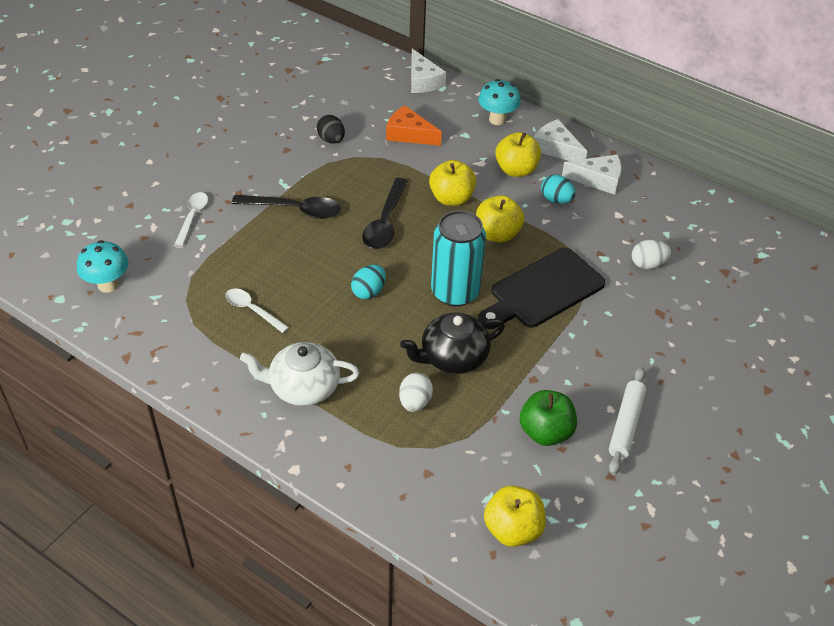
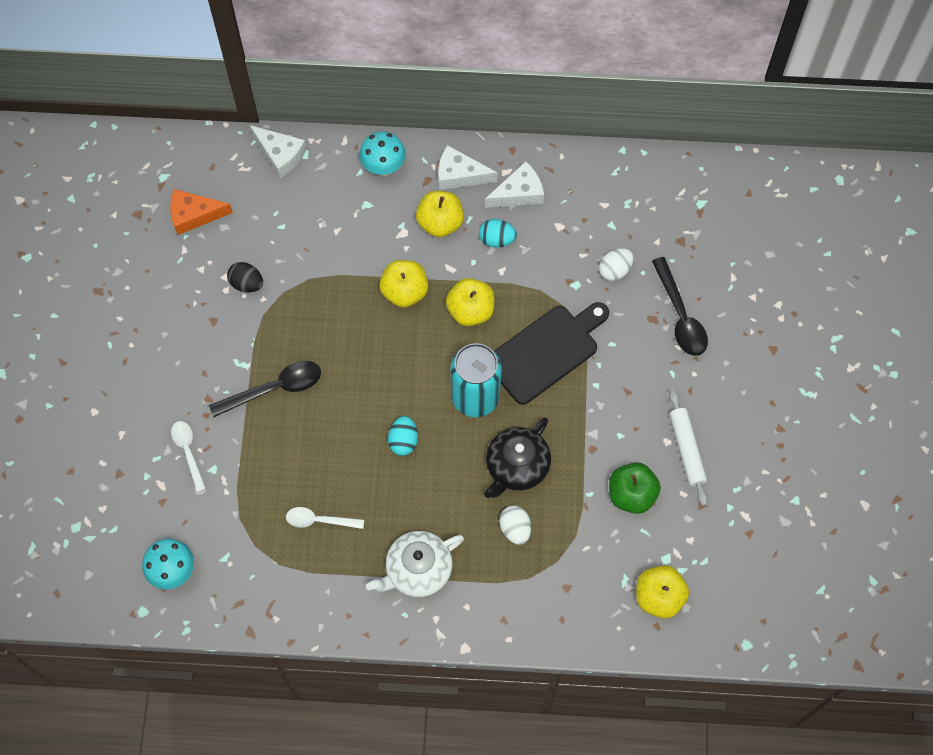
camera: 30 degrees left, 20 degrees up
(385, 223) = (365, 356): black spoon -> black spoon (680, 316)
(409, 134) = (314, 234): orange cheese -> orange cheese (194, 215)
(543, 290) = (546, 351): black cutting board -> black cutting board turned 150 degrees counterclockwise

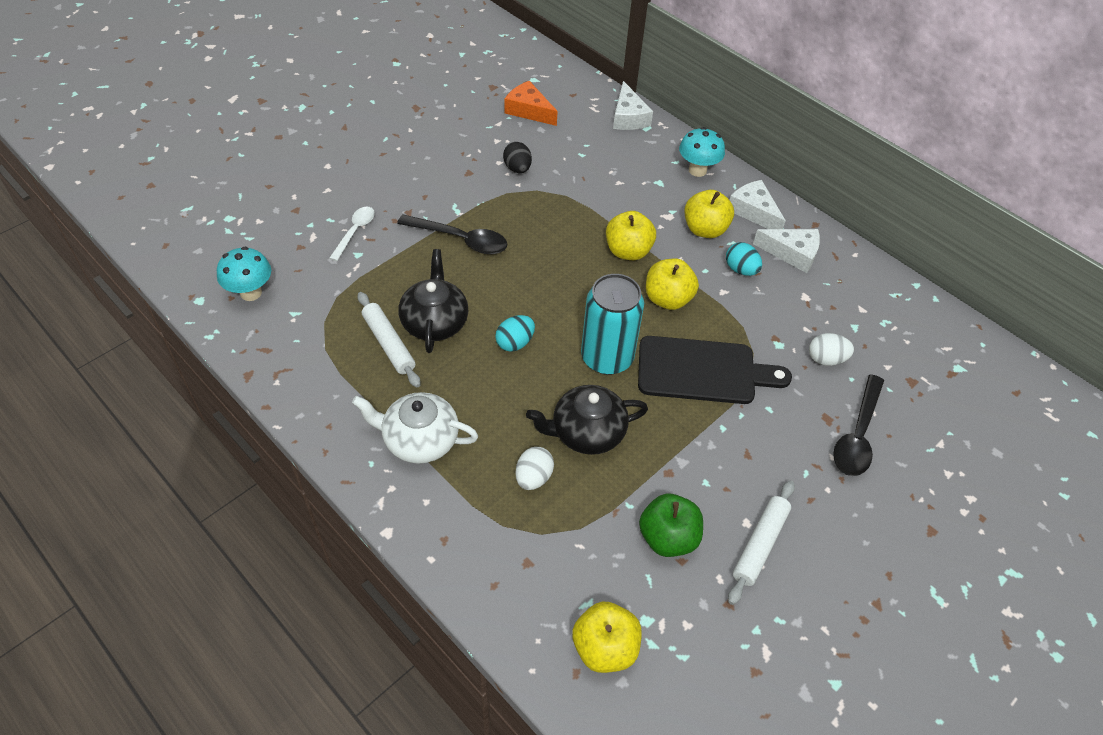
camera: 40 degrees right, 15 degrees down
(319, 520) = (388, 344): white spoon -> white rolling pin
(331, 474) = (434, 322): none -> black teapot

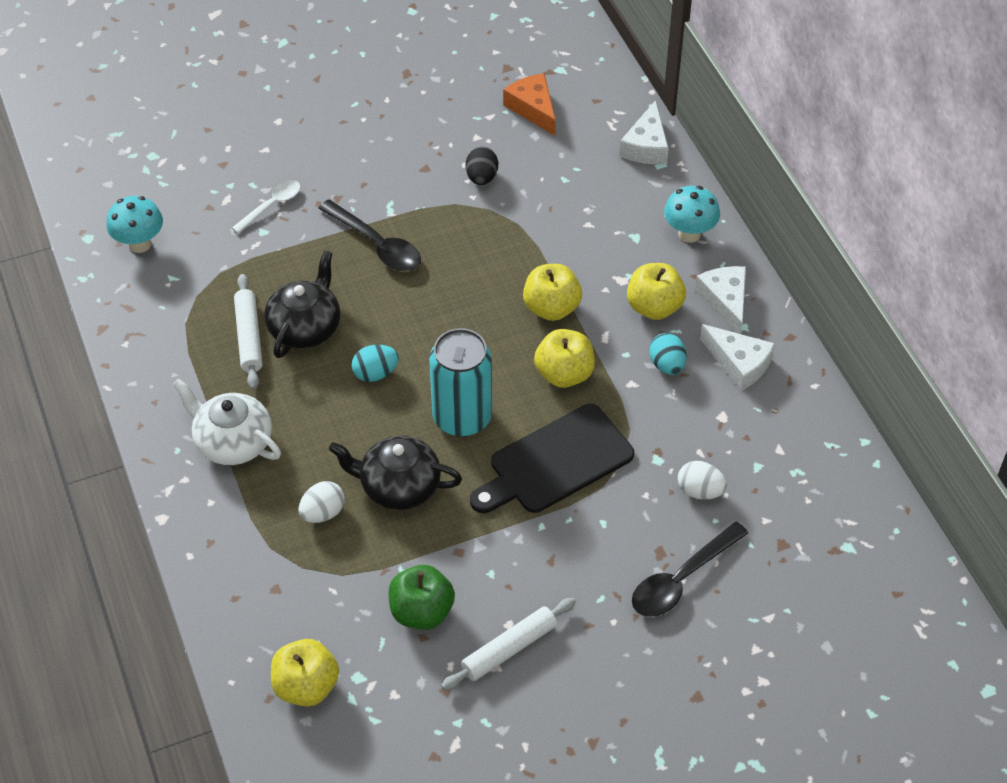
camera: 25 degrees right, 0 degrees up
(703, 371) = (555, 462): black cutting board -> black cutting board turned 120 degrees clockwise

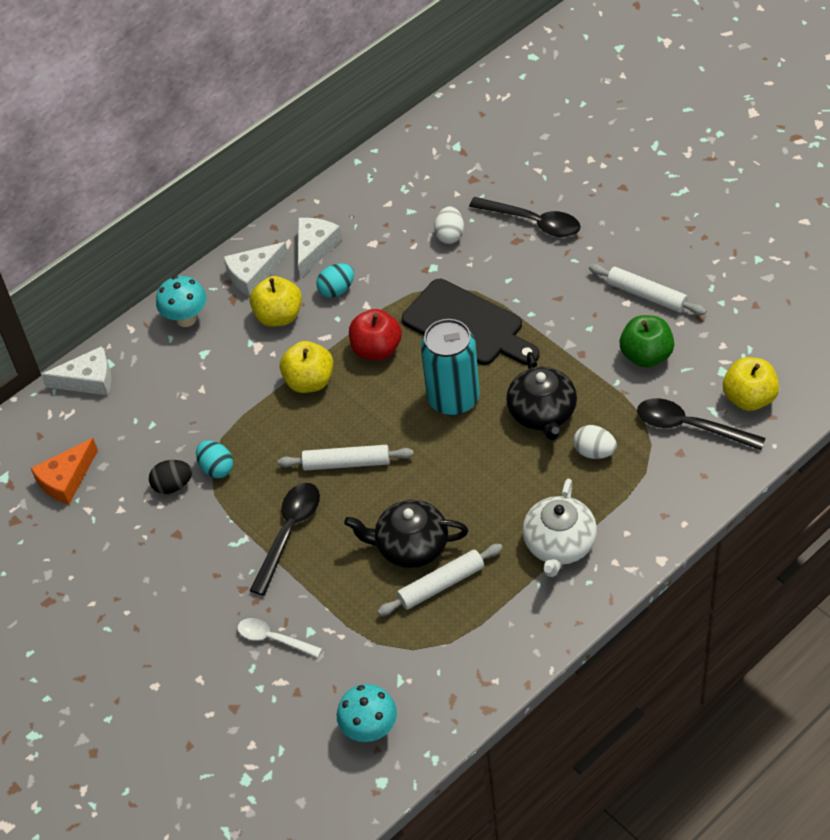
camera: 105 degrees left, 0 degrees up
(303, 612) = (689, 426): none -> black spoon
(375, 373) = (437, 474): turquoise egg -> turquoise egg (216, 468)
(431, 308) = (346, 463): none -> white rolling pin
(564, 374) = (376, 349): yellow apple -> red apple

